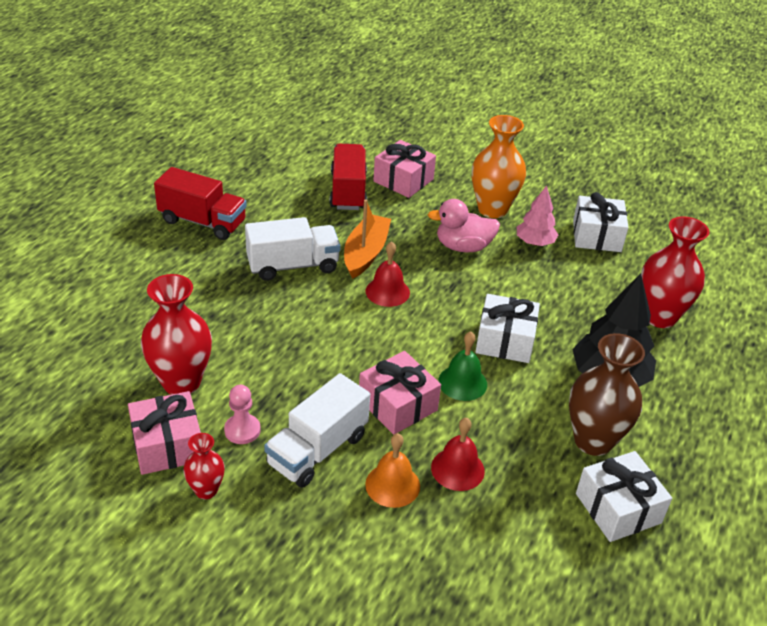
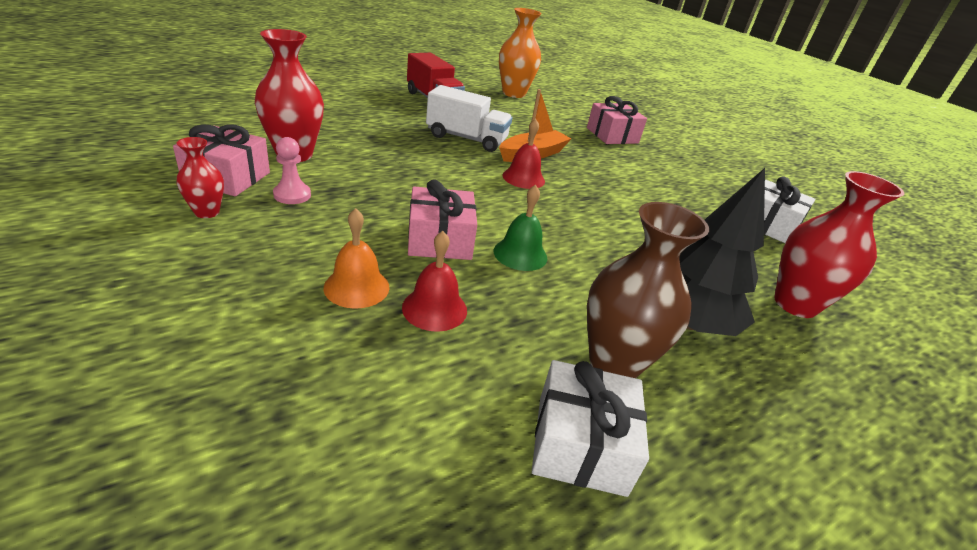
camera: 30 degrees right, 5 degrees down
(317, 450) = (329, 233): white truck -> none
(348, 191) = (560, 125): red truck -> none
(463, 247) = (623, 182): pink duck -> none
(492, 209) = (675, 174): orange vase -> orange vase (513, 93)
(505, 341) = (597, 247): white gift -> none
(534, 243) = (696, 205): pink tree -> none

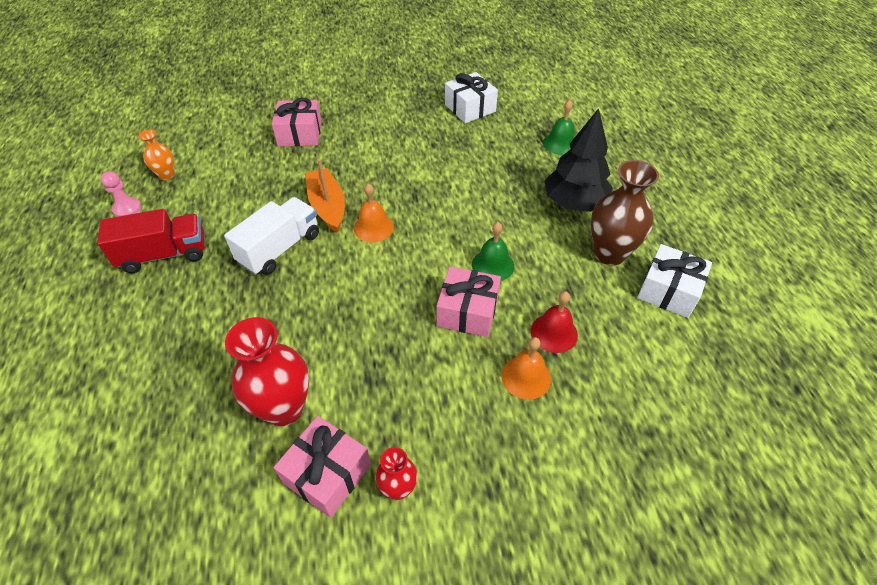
camera: 65 degrees left, 15 degrees up
(292, 195) = (375, 414): pink pawn -> pink pawn (127, 209)
(513, 93) = (167, 175): orange vase -> orange vase, size x0.53
(523, 178) = (373, 227): red bell -> orange bell
(795, 304) = (560, 144): red vase -> green bell

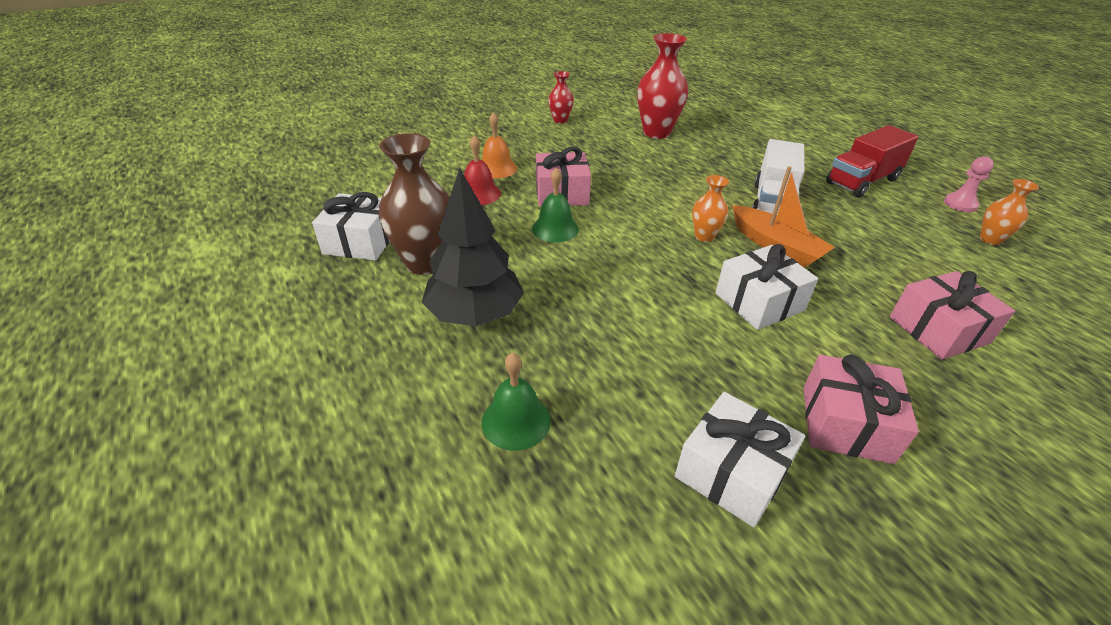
camera: 160 degrees right, 10 degrees down
(327, 473) = (605, 119): pink gift -> pink gift (846, 423)
(373, 227) = (704, 236): orange bell -> orange vase
(384, 170) = (759, 302): none -> white gift

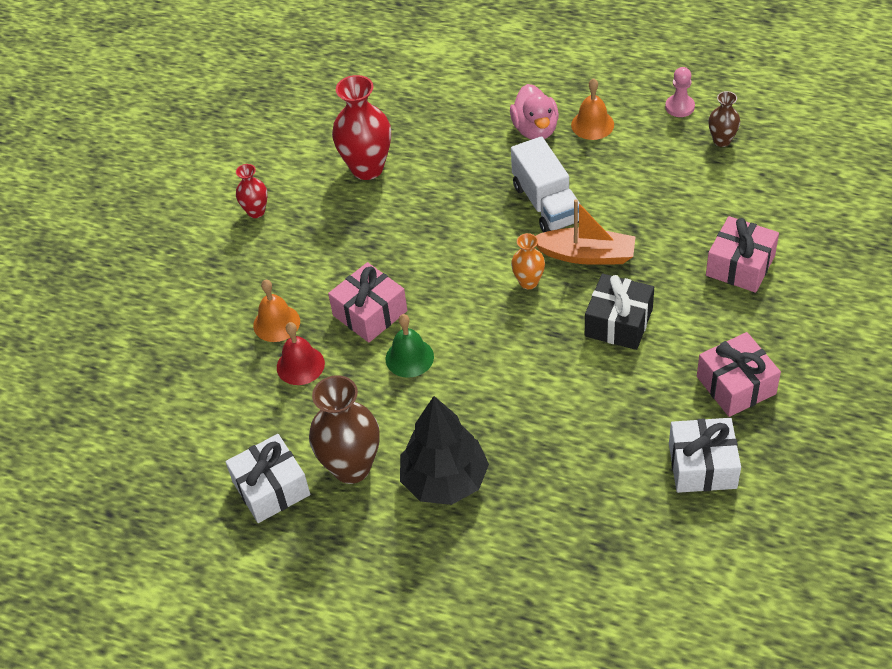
camera: 35 degrees left, 10 degrees up
(516, 421) = (560, 531): green bell -> none
(759, 302) = (618, 322): white gift -> black gift
(807, 165) = (535, 129): none -> pink duck
(862, 181) = (592, 124): red truck -> orange bell
(990, 239) = (722, 140): orange vase -> brown vase

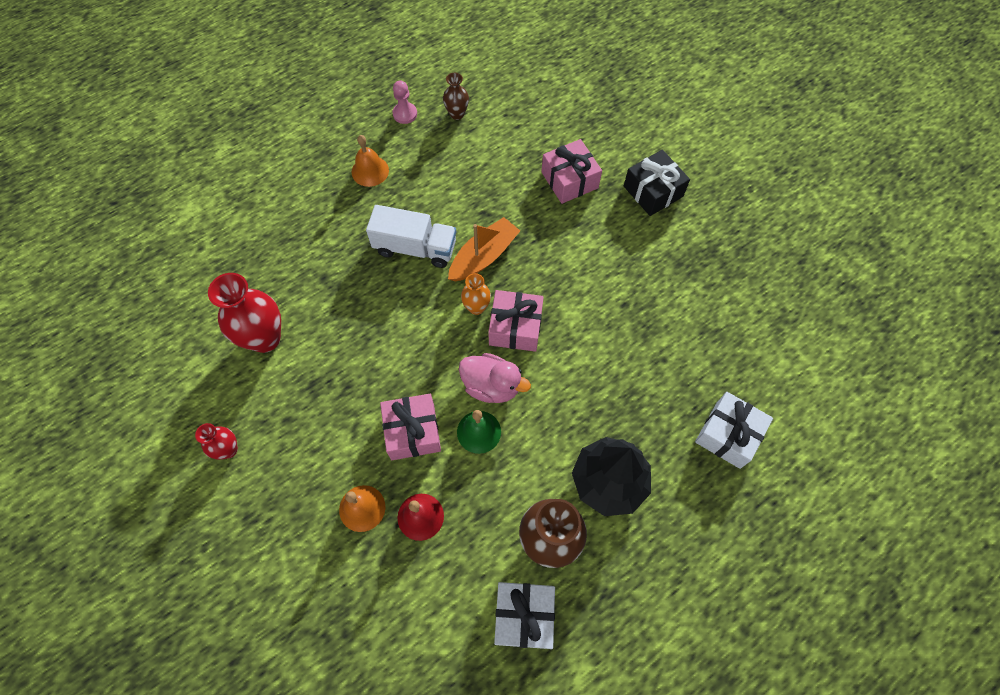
camera: 60 degrees left, 15 degrees up
(535, 129) = (339, 206): pink duck -> pink duck (491, 386)
(618, 322) = (558, 279): black gift -> black gift (653, 191)
(702, 465) = (710, 314): white gift -> white gift (728, 434)
(736, 385) = (662, 251): pink gift -> pink gift (515, 327)

